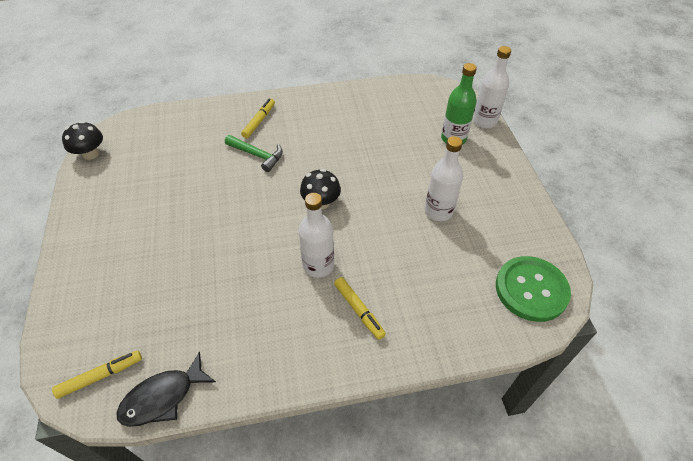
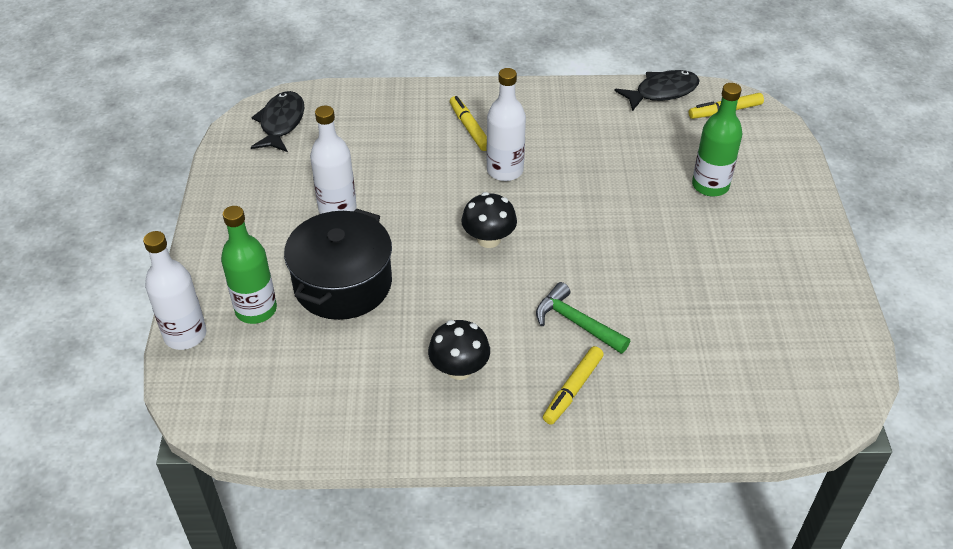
camera: 170 degrees left, 5 degrees down
(90, 154) = (852, 362): black mushroom -> black mushroom (459, 369)
(143, 275) = (710, 185): none -> green bottle
(409, 160) = (343, 284): none -> black pot
(531, 289) = (281, 123): green button -> black fish

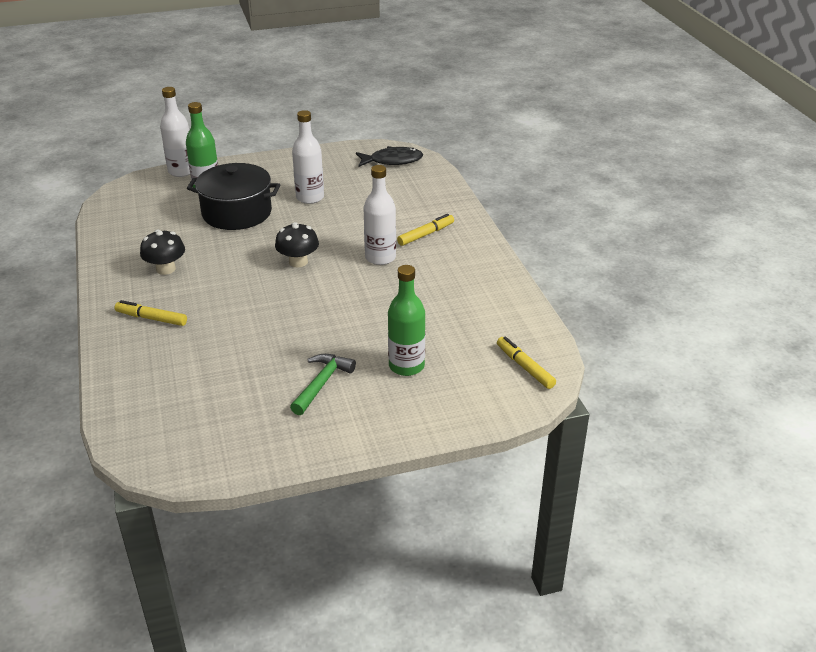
camera: 75 degrees right, 10 degrees down
(576, 322) = (218, 312): green hammer -> green hammer (322, 383)
(662, 92) = (533, 326): black fish -> none

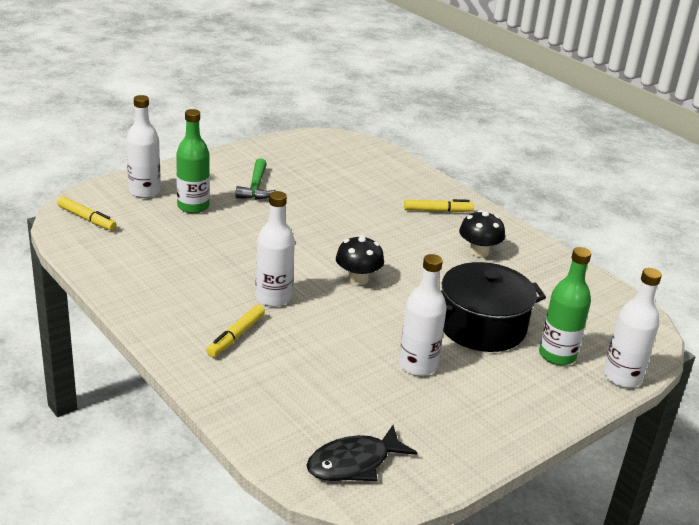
camera: 155 degrees right, 5 degrees down
(453, 398) = (144, 191): none -> white bottle

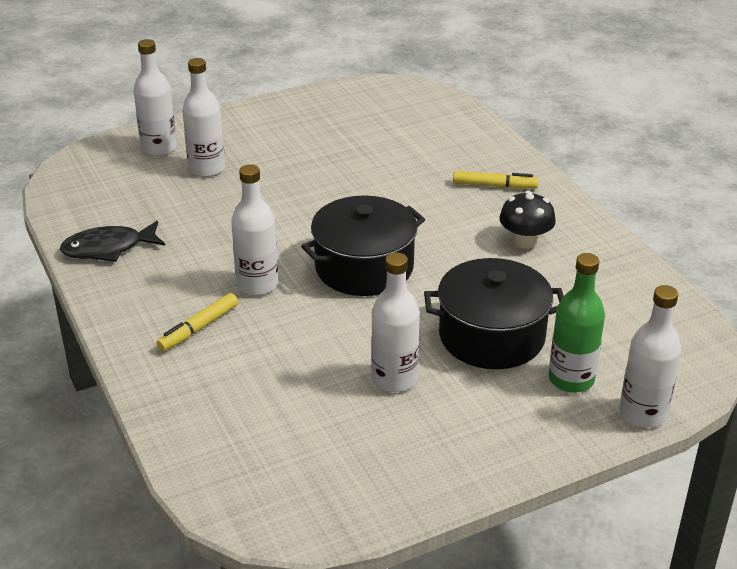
camera: 15 degrees right, 5 degrees up
(87, 219) = (85, 179): yellow marker -> none
(193, 206) = (207, 169): green bottle -> white bottle
(256, 187) = (287, 148): green hammer -> none
(354, 463) = (275, 489): black fish -> black fish (108, 248)
(358, 279) = (364, 267): black mushroom -> black pot

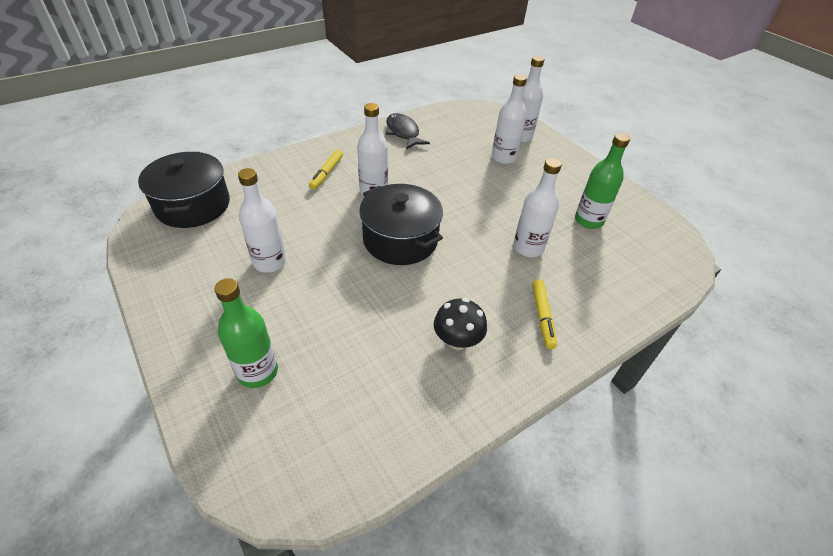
camera: 80 degrees right, 10 degrees up
(199, 328) = (327, 173): yellow marker -> yellow marker turned 105 degrees counterclockwise
(350, 131) = (588, 220): none -> green bottle
(491, 336) = (318, 317): black pot -> black pot (193, 205)
(643, 414) = (204, 427): white bottle -> white bottle (528, 248)

